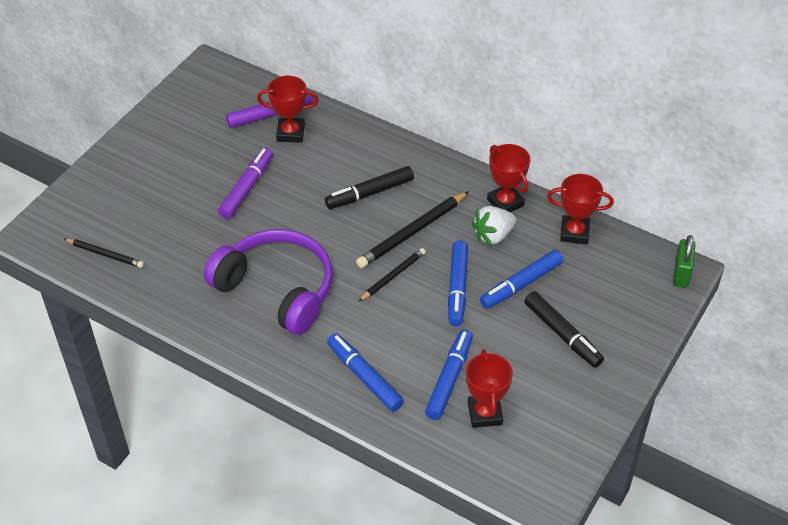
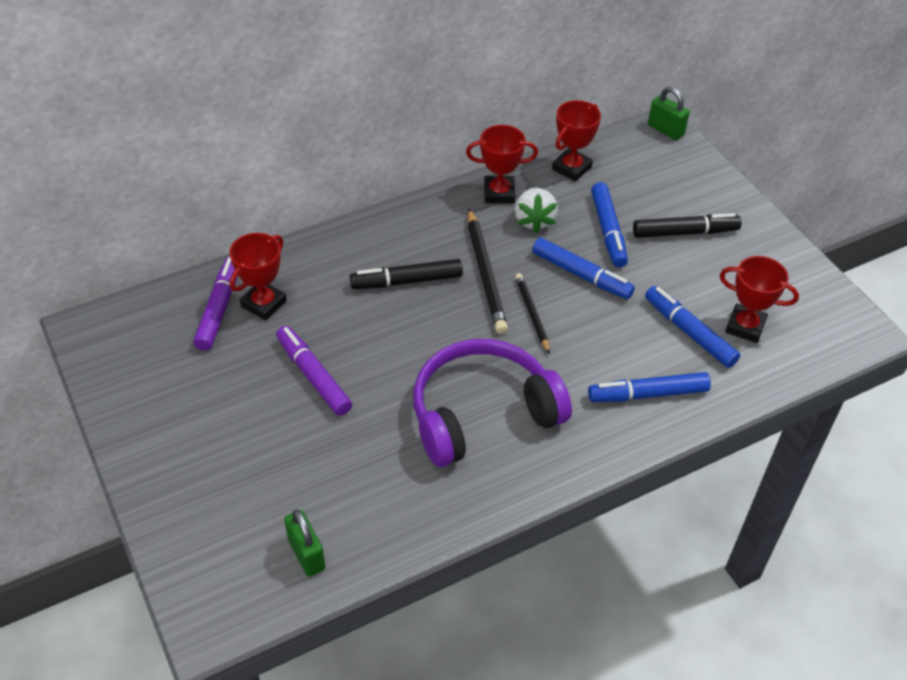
camera: 60 degrees left, 0 degrees up
(105, 254) = (306, 554): black pencil -> green padlock
(369, 193) = (406, 281): black marker -> black marker turned 75 degrees clockwise

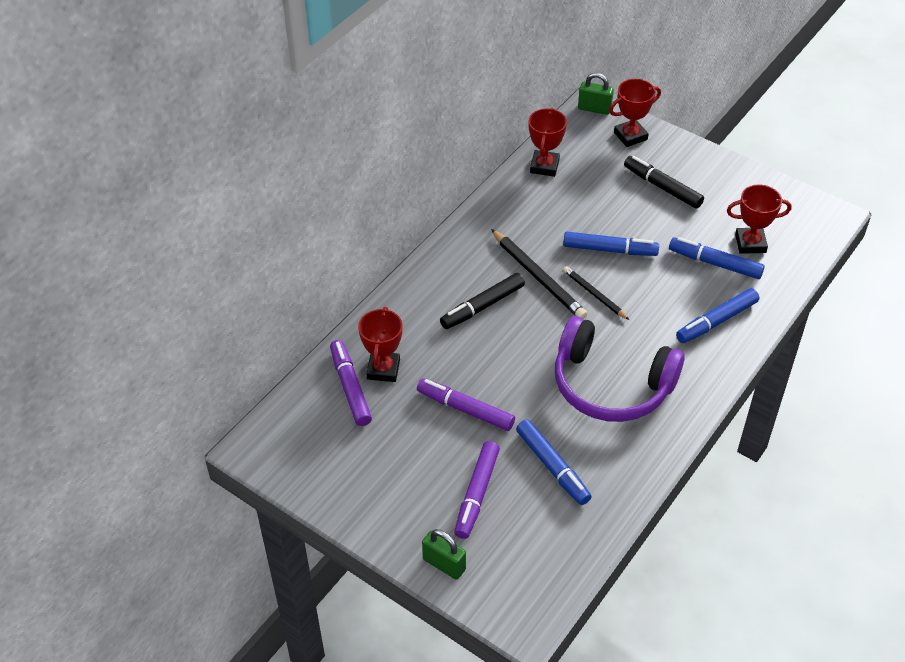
camera: 25 degrees left, 0 degrees up
(260, 466) = (476, 494): none -> purple marker
(306, 554) = (558, 541): green padlock -> green padlock (444, 564)
(482, 414) = (611, 385): purple headphones -> purple headphones turned 105 degrees counterclockwise
(499, 193) = (503, 208): red trophy -> red trophy (630, 136)
(534, 220) = (545, 220): white strawberry -> none
(608, 230) = (605, 207): blue marker -> blue marker (552, 467)
(685, 232) = (662, 187): black marker -> black marker turned 105 degrees counterclockwise

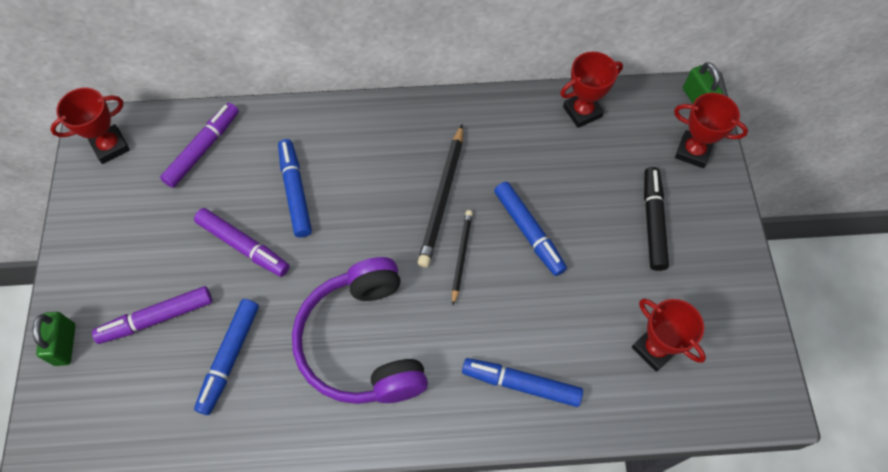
camera: 50 degrees right, 15 degrees up
(383, 369) = (240, 158): red trophy -> red trophy (110, 146)
(465, 409) = (243, 246): purple marker -> purple marker turned 135 degrees clockwise
(482, 306) = (370, 179): black marker -> none
(715, 263) = (597, 333): blue marker -> blue marker (295, 191)

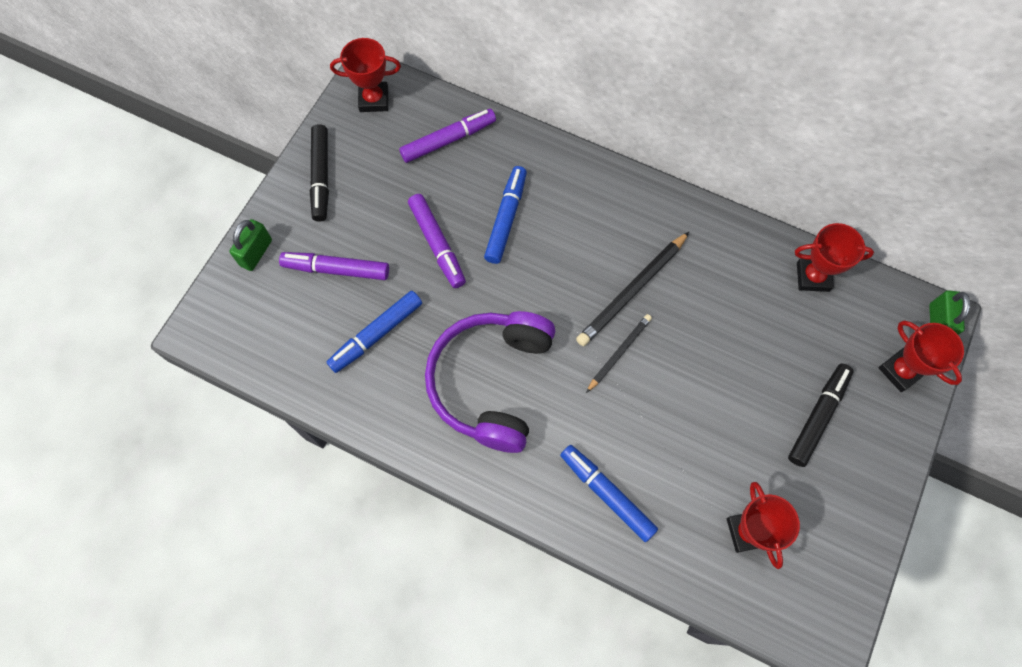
camera: 30 degrees right, 5 degrees up
(95, 241) = (321, 177): none -> black marker
(528, 232) = (693, 363): blue marker -> none

